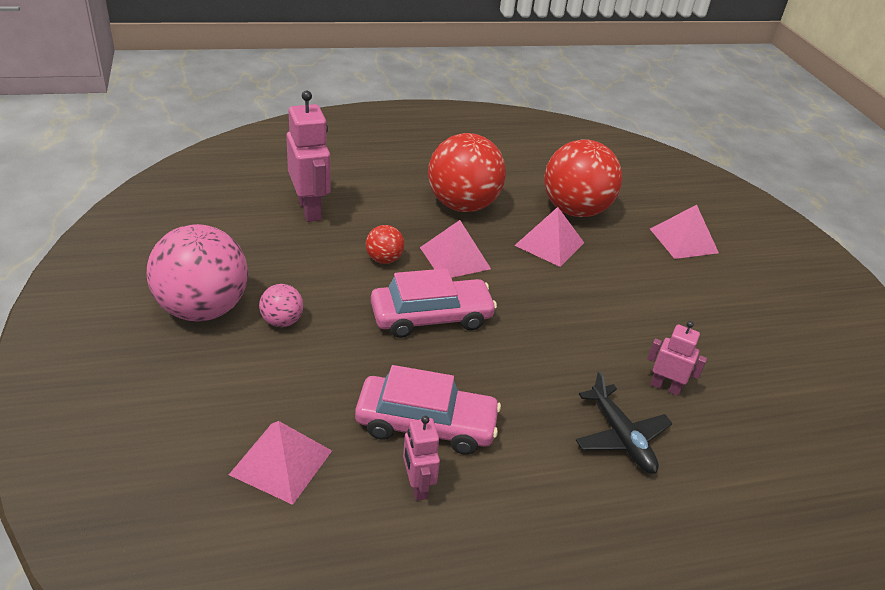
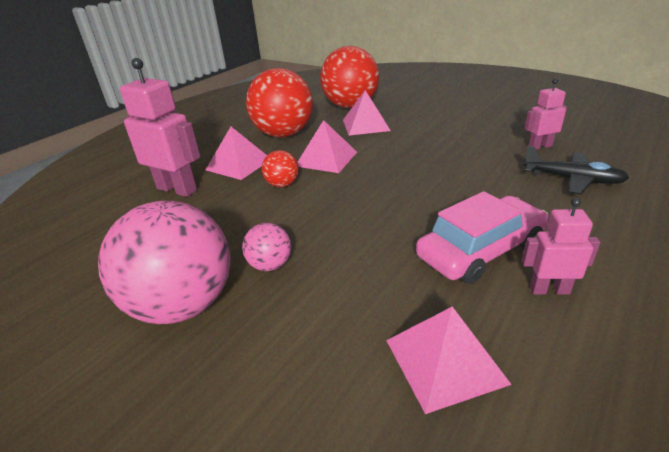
camera: 35 degrees left, 5 degrees down
(417, 486) = (549, 290): pink robot -> pink robot turned 150 degrees clockwise
(431, 317) = (369, 194): pink car -> none
(684, 240) = (423, 92): pink pyramid -> pink pyramid (239, 164)

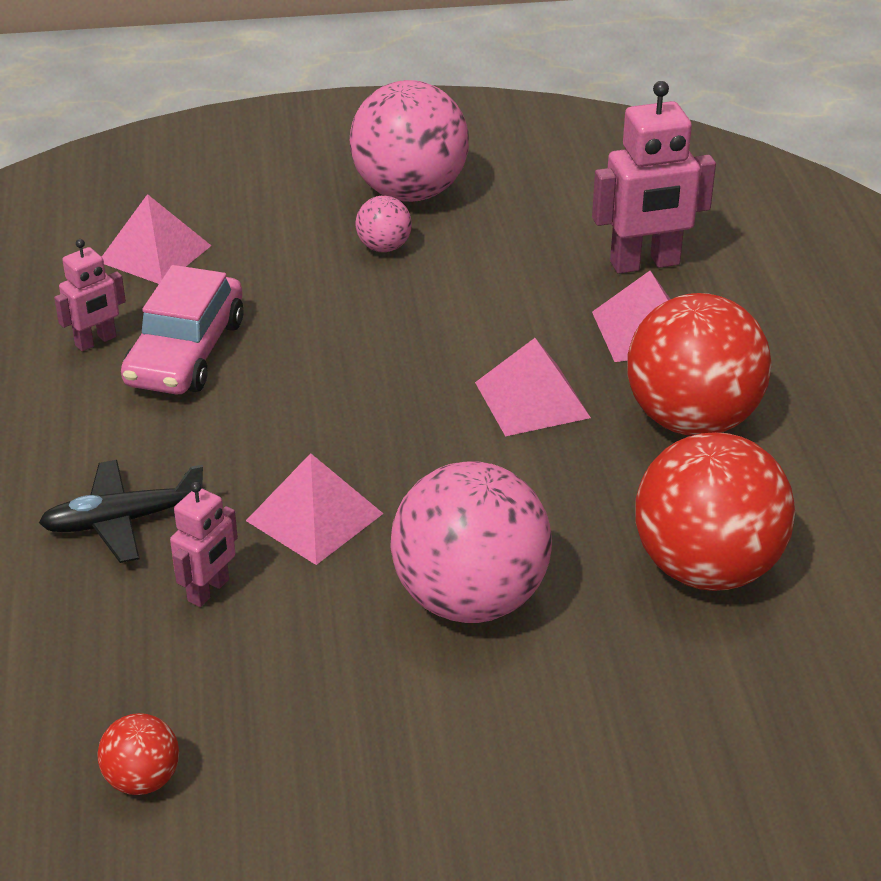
camera: 135 degrees right, 5 degrees up
(282, 185) = (522, 330): red ball -> red ball (143, 779)
(365, 125) = (584, 514): pink pyramid -> pink pyramid (314, 516)
(435, 119) = (470, 599): none -> pink ball

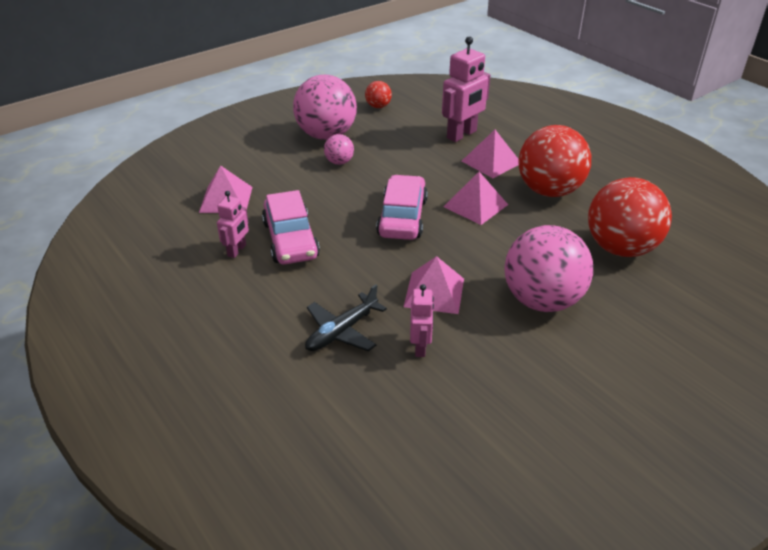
camera: 30 degrees left, 0 degrees up
(143, 779) = (485, 454): red ball -> red ball (378, 106)
(390, 377) = (402, 217): none -> pink car

